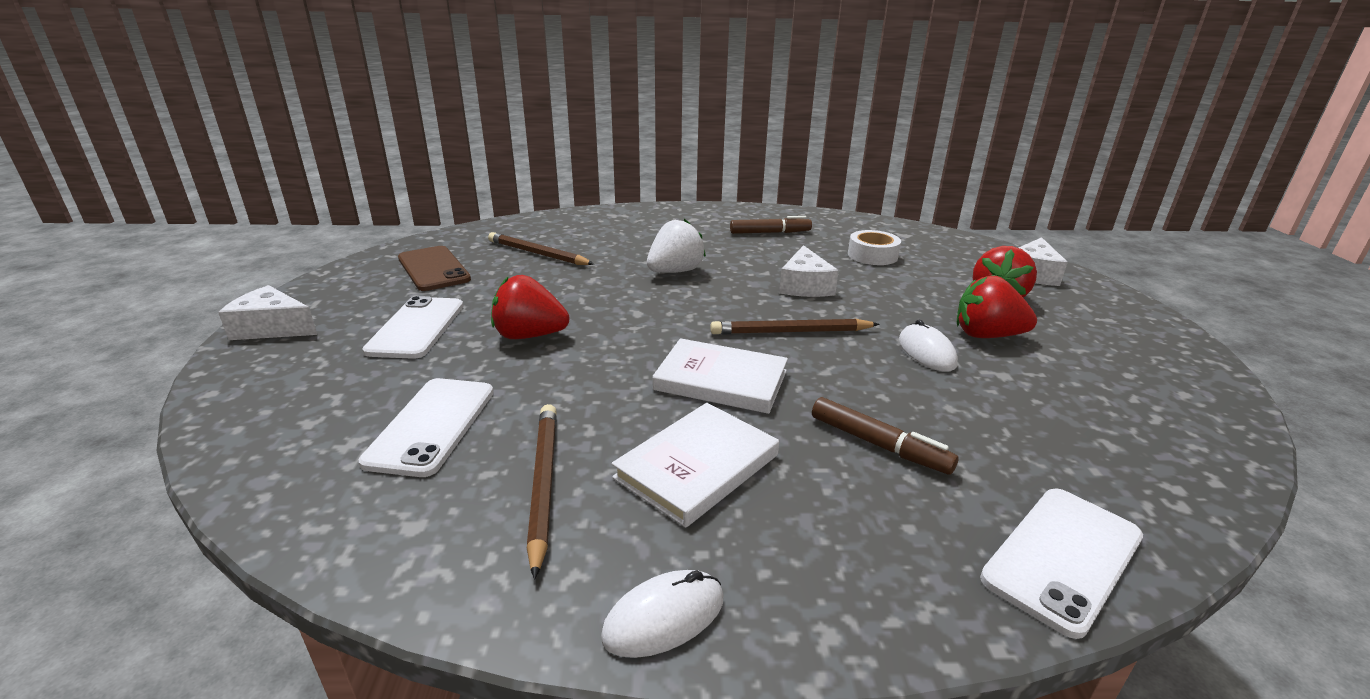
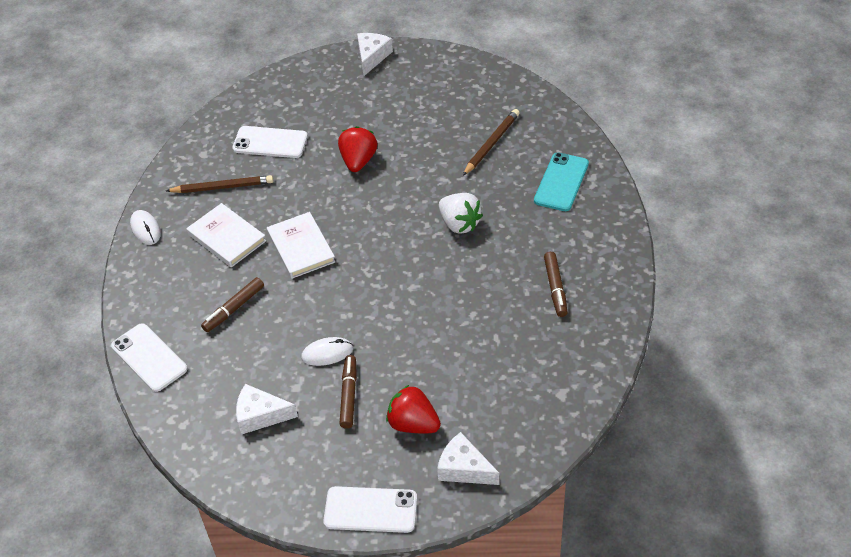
camera: 95 degrees right, 20 degrees up
(416, 328) = (370, 112): white phone -> white phone (370, 510)
(433, 269) = (459, 97): brown phone -> none
(616, 226) = (561, 182): none -> turquoise phone
(721, 380) = (301, 247): white book -> white book turned 45 degrees counterclockwise
(790, 332) = (359, 284): brown pencil -> none
(805, 286) = (434, 300): white cheese -> white cheese (260, 415)
(872, 255) = (502, 356): white tape -> none
(986, 335) = (349, 395): red strawberry -> brown marker

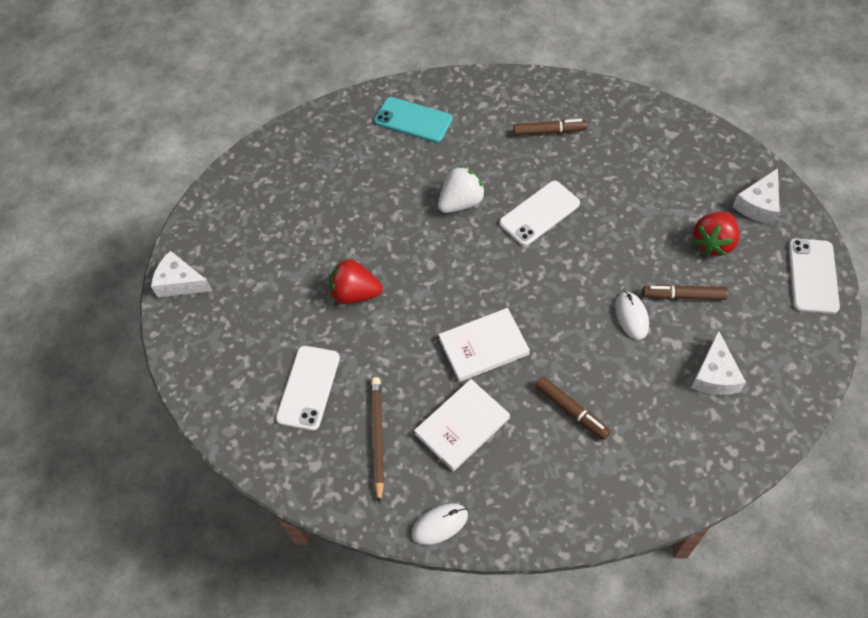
camera: 85 degrees left, 10 degrees up
(149, 358) = (643, 497): white phone -> white phone (539, 213)
(492, 144) = (349, 173): brown pencil -> none

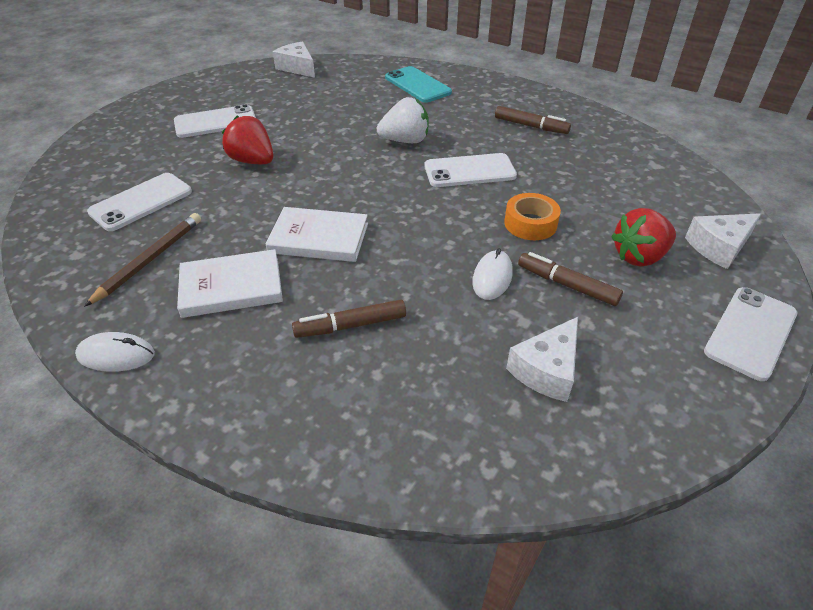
camera: 25 degrees right, 15 degrees down
(180, 282) = (137, 108): white cheese -> white cheese (297, 68)
(274, 263) = (215, 122): none -> white phone
(571, 411) = (350, 325): brown marker -> brown marker turned 90 degrees clockwise
(622, 249) = (530, 224): none -> orange tape

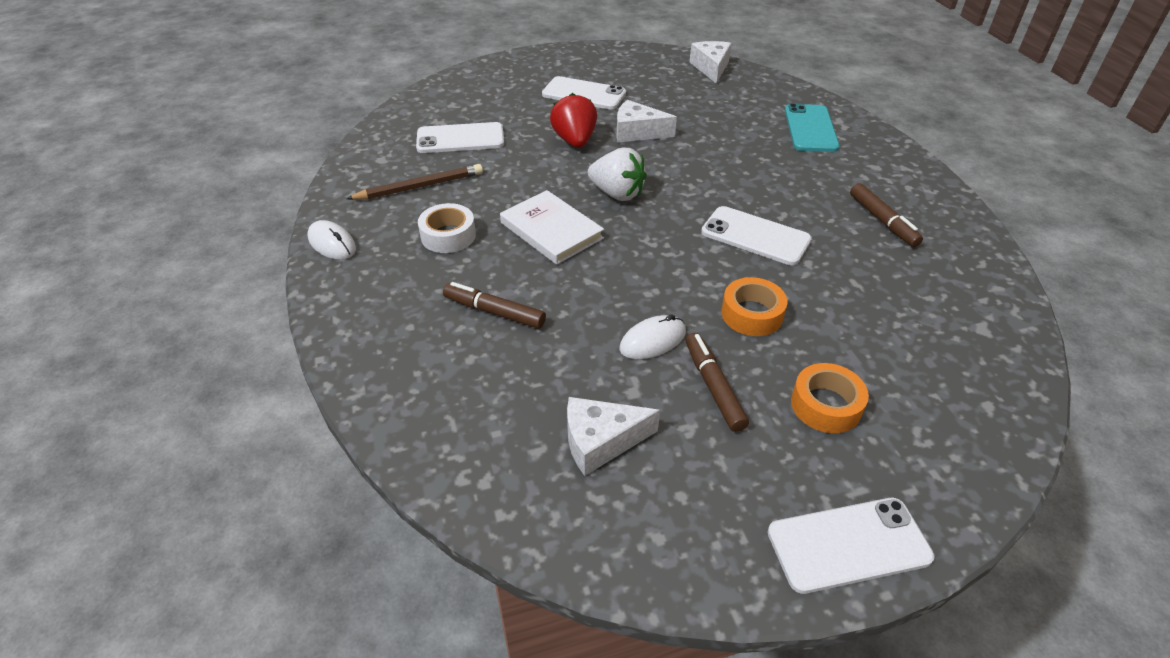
camera: 40 degrees right, 0 degrees up
(231, 287) = (448, 235): white book -> white tape
(405, 141) = (728, 179): white strawberry -> white strawberry (617, 194)
(639, 256) = (826, 405): red strawberry -> orange tape
(719, 247) = (937, 449): white cheese -> white cheese (637, 132)

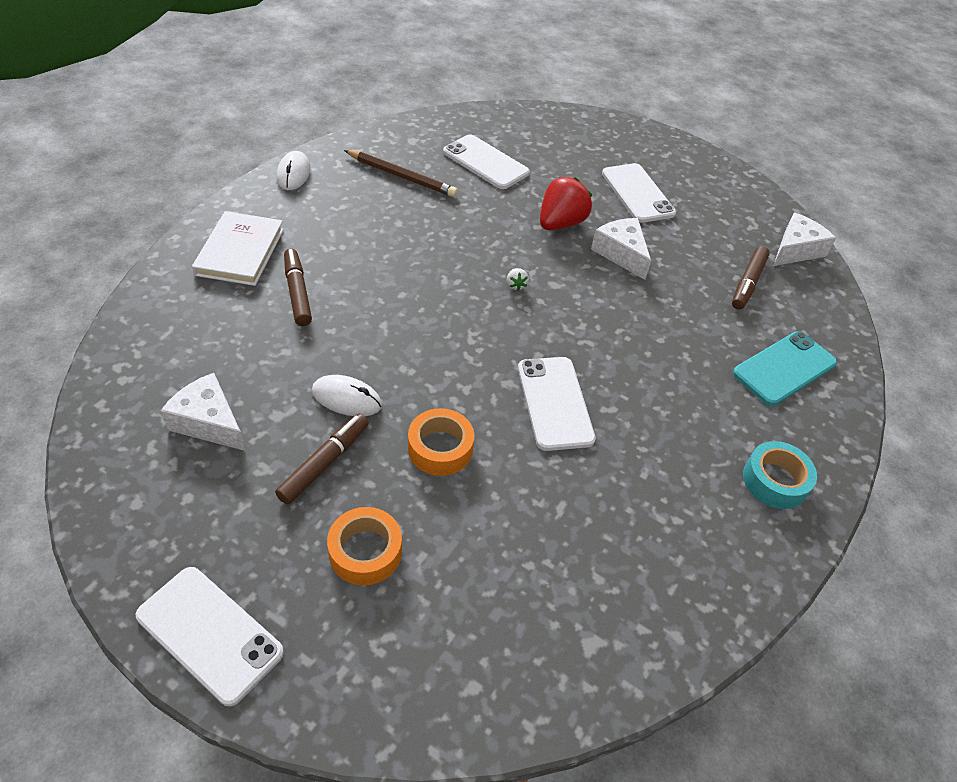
camera: 45 degrees right, 5 degrees up
(448, 235) = (360, 222): white tape -> none
(551, 230) = (424, 272): white book -> white book (240, 252)
(617, 194) = (515, 285): white strawberry -> white strawberry, size x0.41
(882, 221) = (686, 491): brown marker -> brown marker (747, 283)
(900, 183) = (775, 481): none -> turquoise tape

